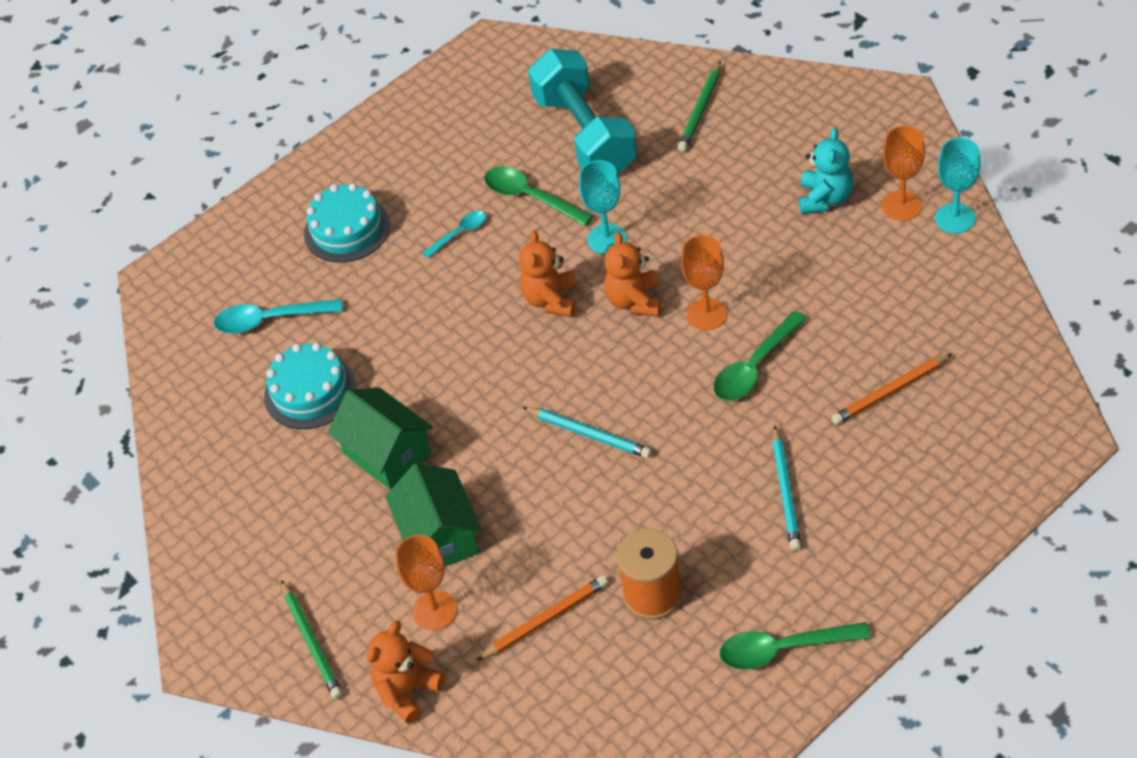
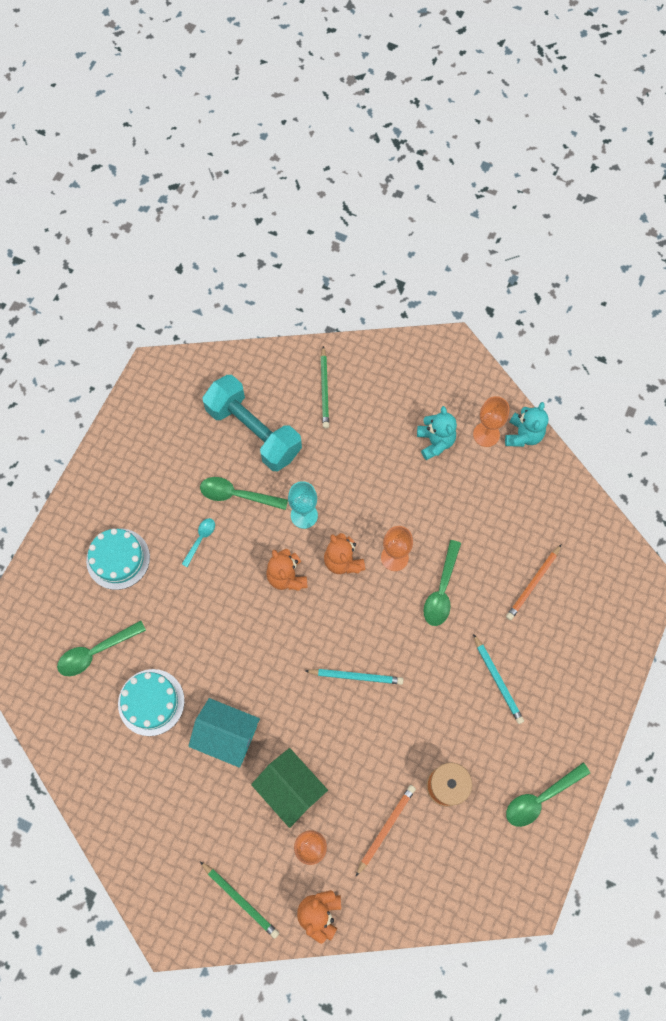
camera: 30 degrees left, 20 degrees up
(271, 320) = (96, 651): turquoise spoon -> green spoon
(387, 453) = (227, 735): green house -> turquoise house
(955, 218) = (523, 435): turquoise goblet -> turquoise teddy bear

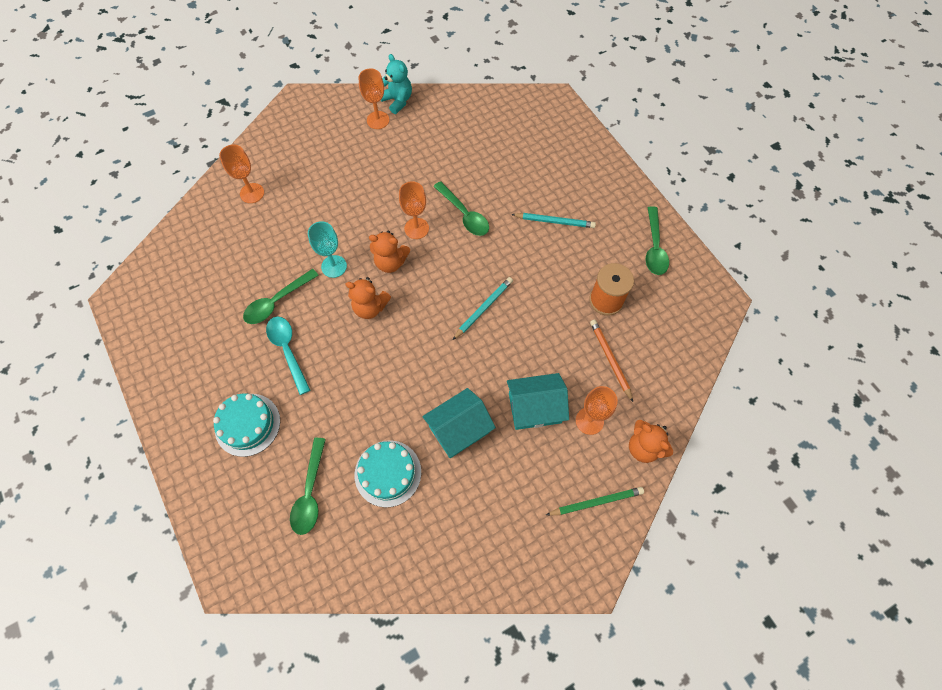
camera: 55 degrees left, 5 degrees down
(200, 539) = (288, 351): turquoise spoon -> turquoise spoon, size x1.65
(254, 431) = (238, 259): turquoise dumbbell -> none
(290, 788) = (534, 408): green house -> turquoise house
(324, 389) = (252, 193): green pencil -> orange goblet
(435, 442) = (355, 152): turquoise teddy bear -> none
(533, 583) = (504, 159): orange pencil -> none

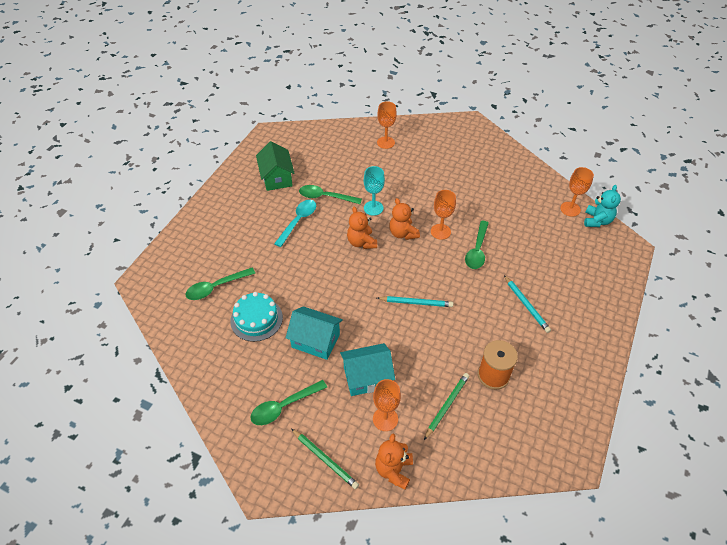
camera: 55 degrees right, 15 degrees down
(201, 333) = (277, 178): none -> green house
(247, 424) = (237, 232): turquoise cake -> none
(378, 120) = (499, 165): orange goblet -> orange goblet (570, 209)
(397, 101) = (525, 165): turquoise teddy bear -> turquoise teddy bear (597, 221)
(534, 408) = (367, 377): turquoise house -> turquoise house turned 60 degrees counterclockwise
(610, 359) = (446, 405): orange pencil -> green pencil
(654, 247) = (572, 384): green spoon -> green spoon (284, 406)

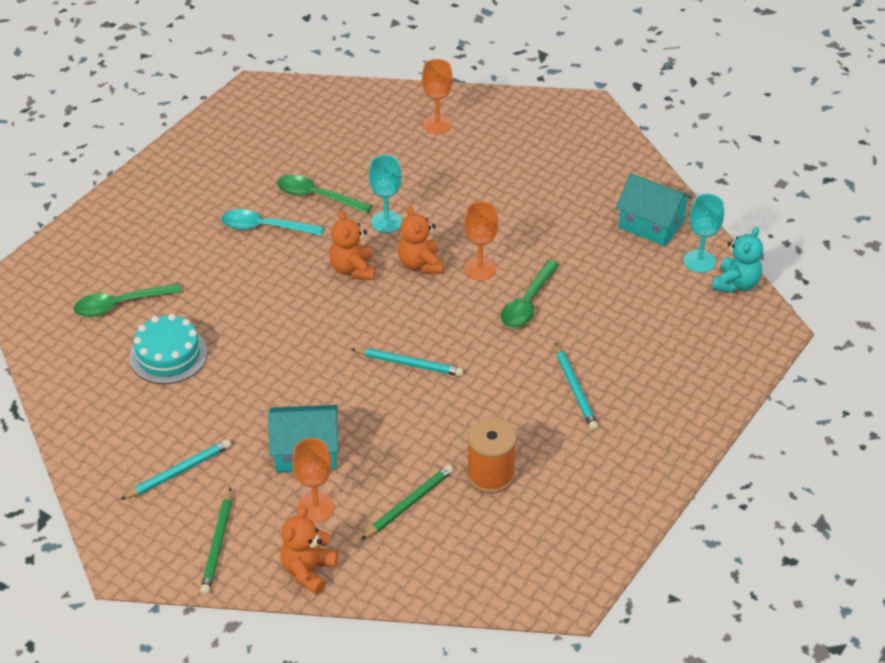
camera: 10 degrees right, 5 degrees down
(277, 178) = (250, 159): green house -> none
(284, 406) = (179, 471): green spoon -> turquoise pencil
(298, 221) = (265, 227): turquoise spoon -> turquoise spoon turned 120 degrees counterclockwise
(315, 341) = (246, 395): turquoise house -> turquoise house (651, 225)
(325, 459) = (217, 544): green pencil -> green pencil turned 45 degrees clockwise
(570, 209) = (699, 261): orange goblet -> turquoise goblet

